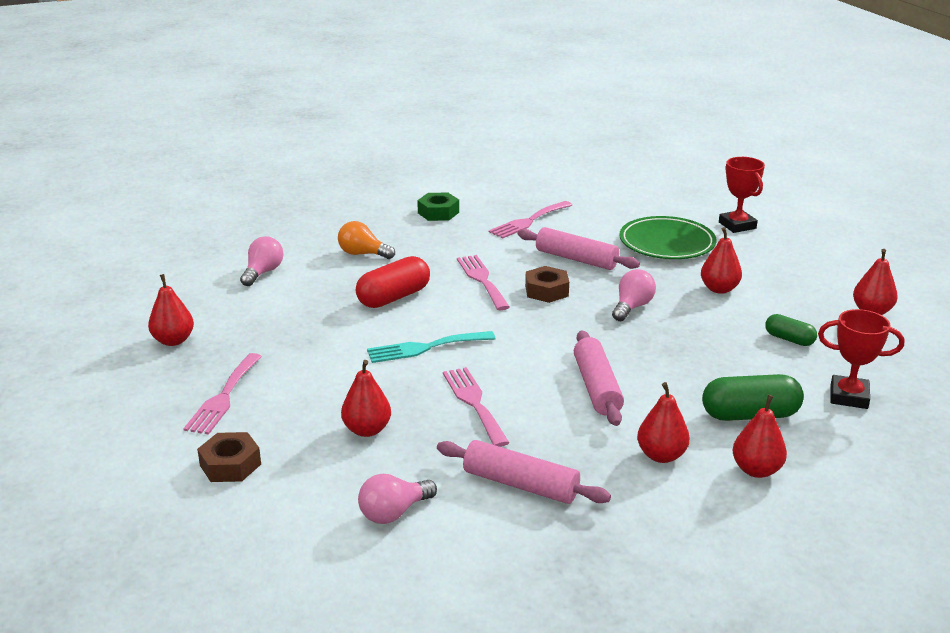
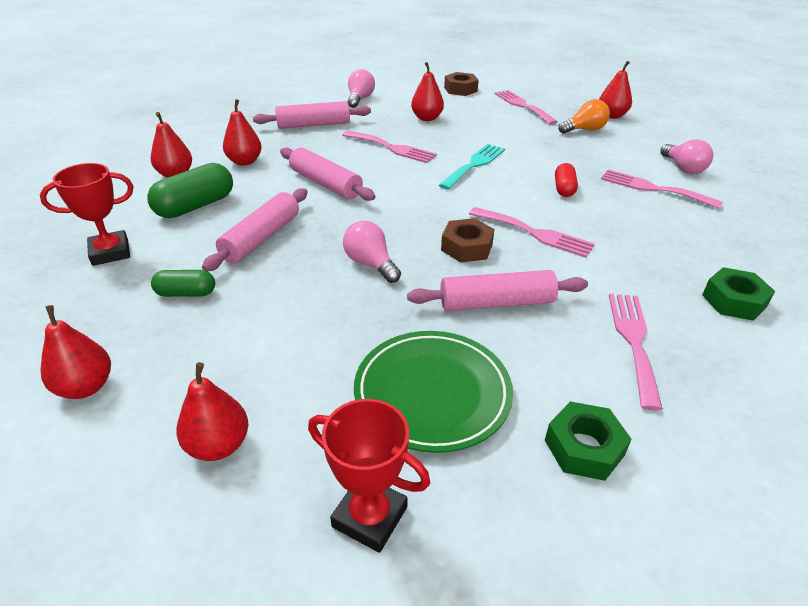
camera: 140 degrees right, 10 degrees up
(327, 270) = (653, 188): none -> pink fork
(363, 254) = (668, 214): orange light bulb -> orange light bulb (584, 130)
(394, 297) = (564, 188): red capsule -> red capsule, size x0.58
(618, 208) = (584, 447): none -> green nut
(632, 307) = (370, 264): pink light bulb -> pink light bulb turned 150 degrees clockwise
(703, 358) = (261, 238): none -> pink rolling pin
(719, 289) = (301, 333): red pear -> red pear (218, 445)

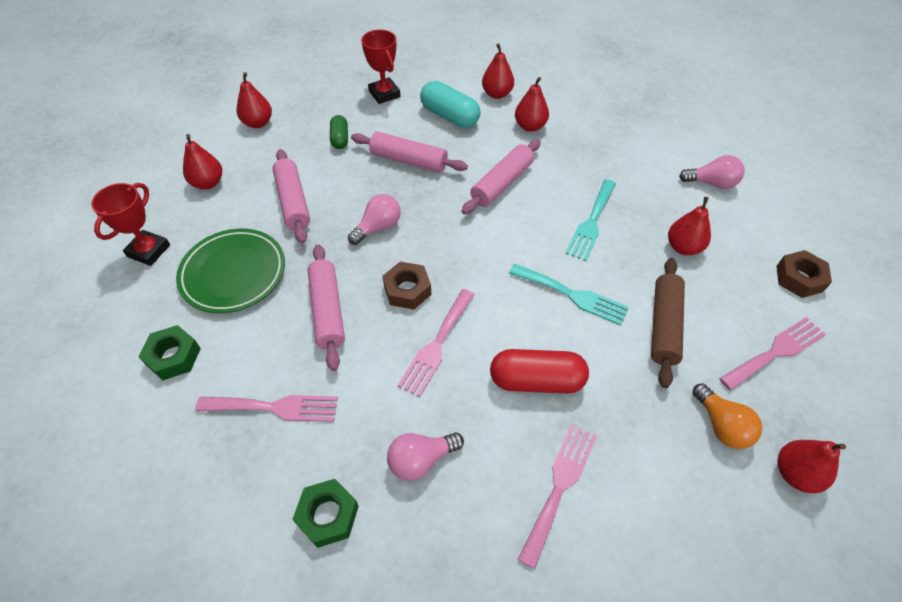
camera: 85 degrees right, 15 degrees up
(195, 206) = (450, 116): green capsule -> turquoise capsule
(313, 125) = (624, 157): pink rolling pin -> pink rolling pin (293, 202)
(392, 148) = (591, 222): pink fork -> turquoise fork
(504, 135) = (663, 325): none -> brown rolling pin
(564, 188) = (536, 381): red capsule -> red capsule, size x1.71
(683, 168) = (633, 544): pink light bulb -> pink light bulb (421, 460)

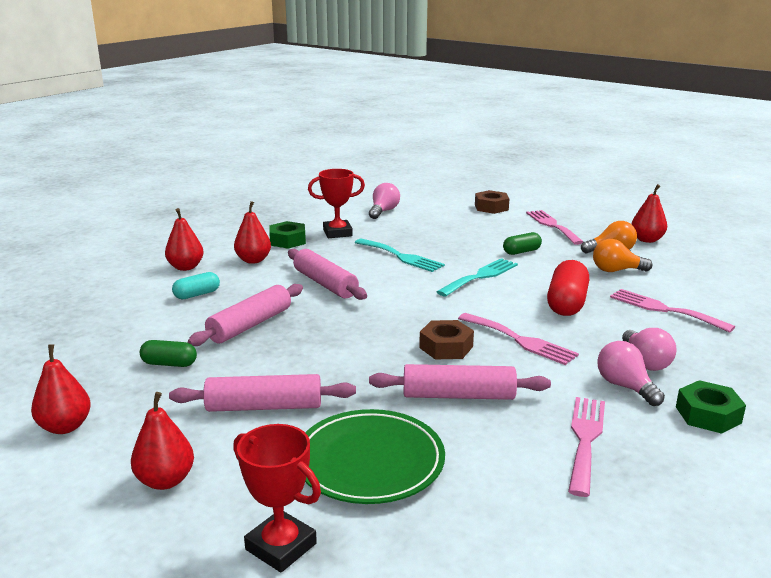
camera: 75 degrees left, 30 degrees down
(173, 356) = (499, 518): green nut -> green nut (287, 241)
(378, 227) = (346, 354): pink light bulb -> pink light bulb (625, 387)
(384, 94) = (111, 326): red trophy -> red trophy (337, 233)
(450, 116) = (197, 294): turquoise capsule -> turquoise capsule, size x0.58
(656, 432) = (616, 270): none -> orange light bulb
(663, 325) = (521, 252): brown rolling pin -> green capsule
(683, 247) = (446, 232): red pear -> none

